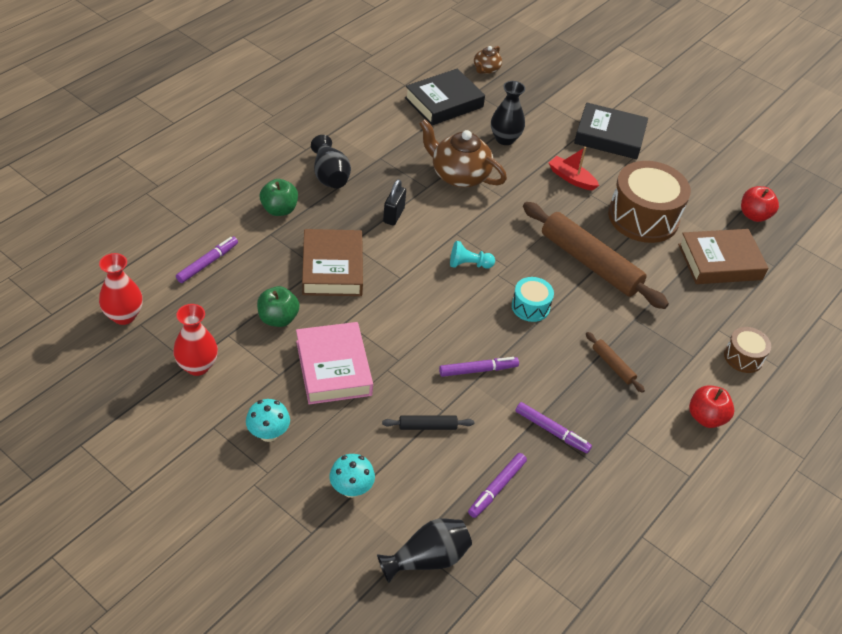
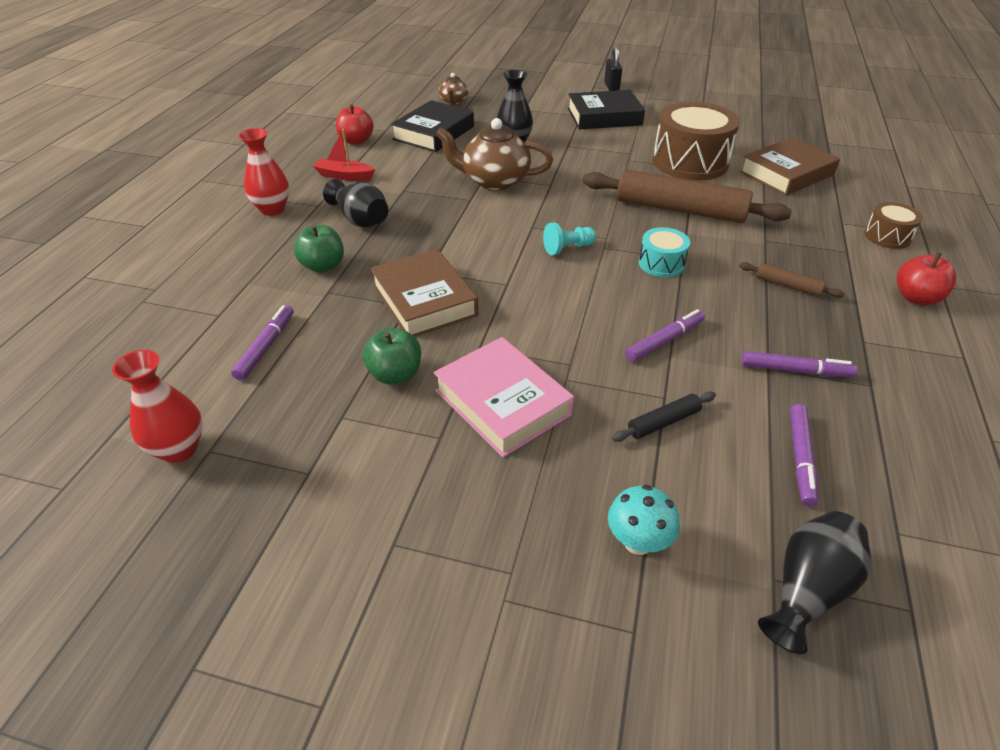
camera: 20 degrees left, 5 degrees down
(197, 366) = (322, 471): red vase -> red vase (272, 209)
(268, 434) = (476, 518): turquoise mushroom -> none
(393, 215) = (455, 232): black padlock -> black padlock (611, 87)
(571, 178) = (600, 153): red boat -> red boat (344, 176)
(754, 215) = (775, 134): red apple -> red apple (356, 141)

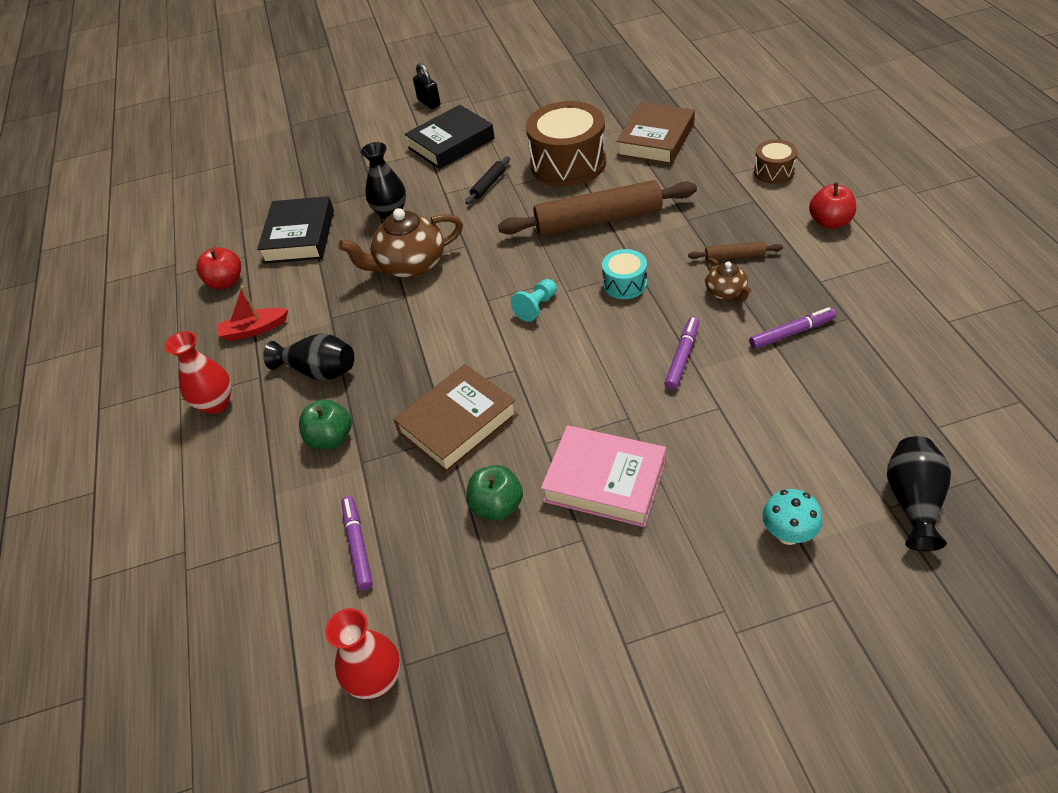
camera: 25 degrees left, 5 degrees up
(424, 300) = (457, 423): brown book -> brown book turned 75 degrees counterclockwise
(453, 101) = (285, 188): brown teapot -> brown teapot (726, 293)
(663, 422) = (734, 429): black rolling pin -> black rolling pin (489, 185)
(800, 458) = (844, 405): purple marker -> none

